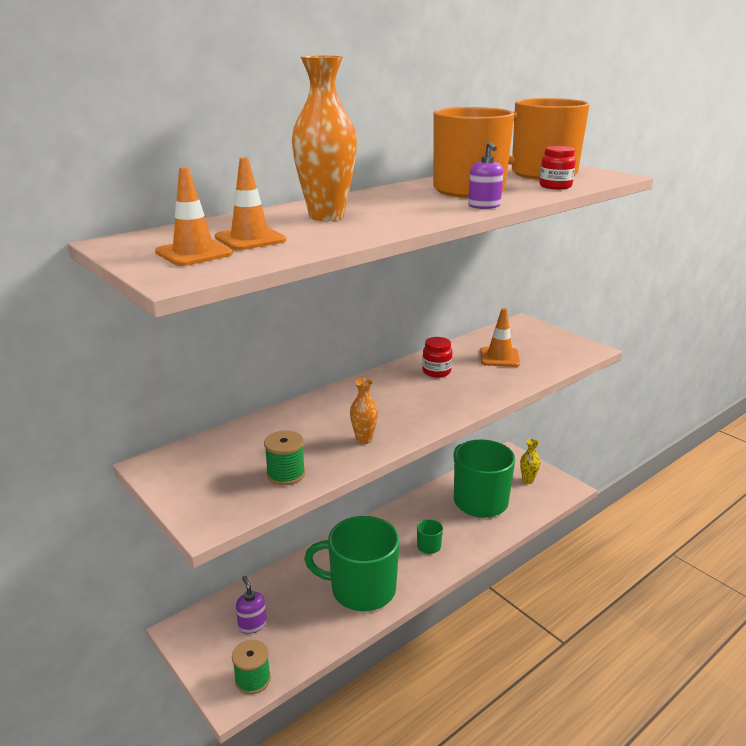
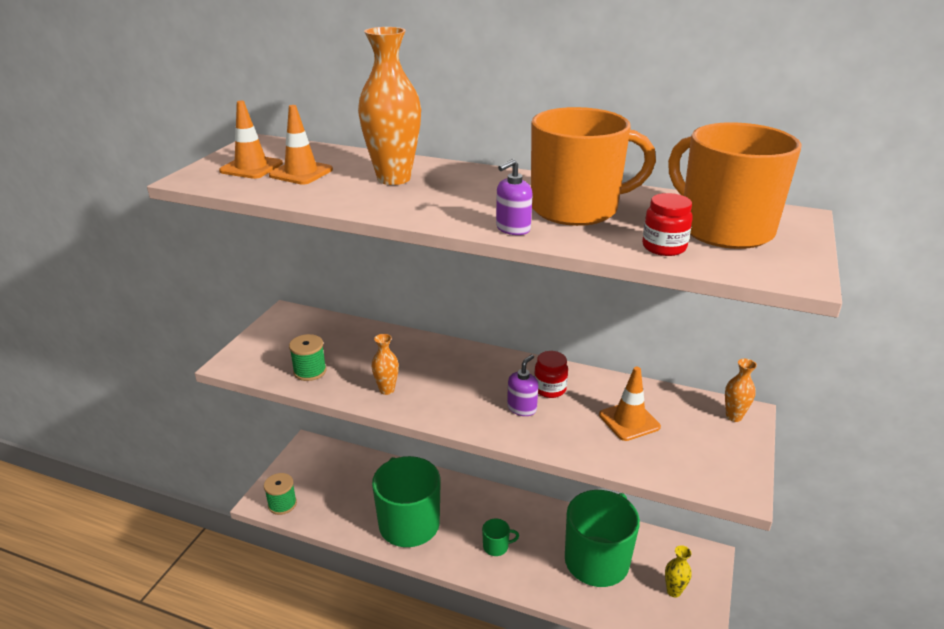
camera: 60 degrees right, 5 degrees up
(252, 625) = (332, 478): purple soap dispenser -> purple soap dispenser (522, 408)
(523, 327) = (733, 416): none -> orange vase

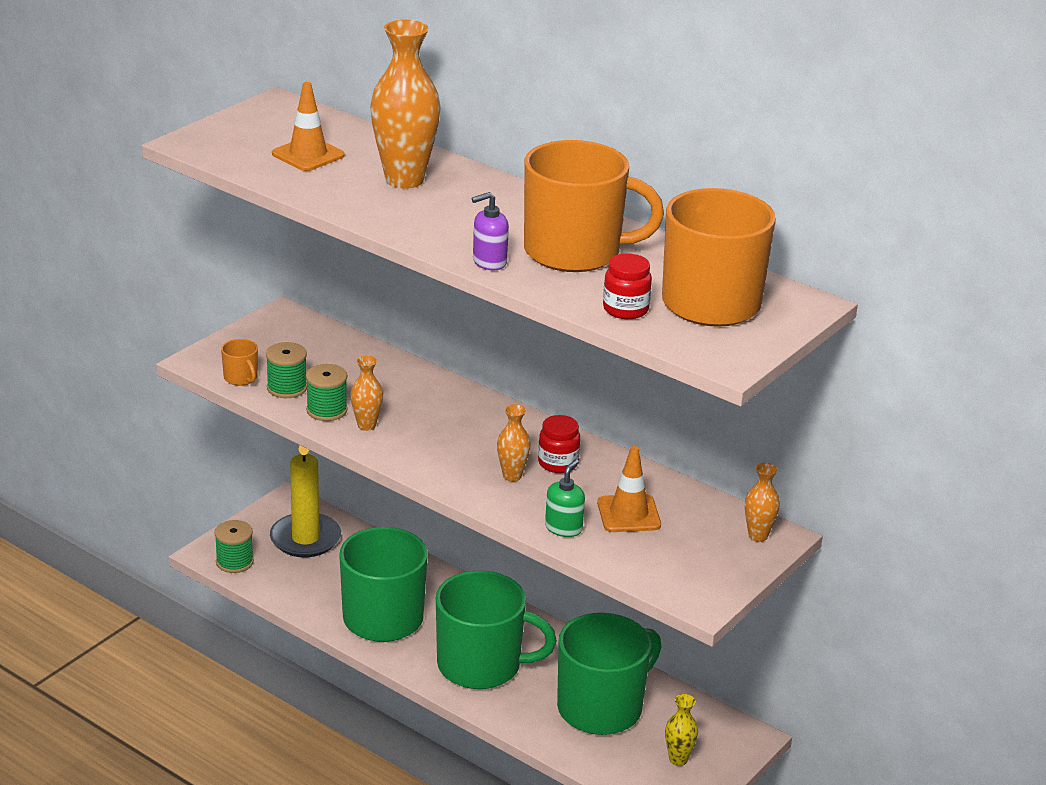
camera: 15 degrees right, 0 degrees up
(251, 167) = (257, 138): orange traffic cone -> none
(269, 370) = (241, 378): none -> orange mug
(329, 471) = (305, 539): none -> yellow candle
(349, 383) = (327, 410): none -> green spool
(496, 546) = (481, 665): green mug -> green mug, size x2.48
(522, 408) = (512, 476): purple soap dispenser -> orange vase
(589, 446) = (563, 528): none -> green soap dispenser

